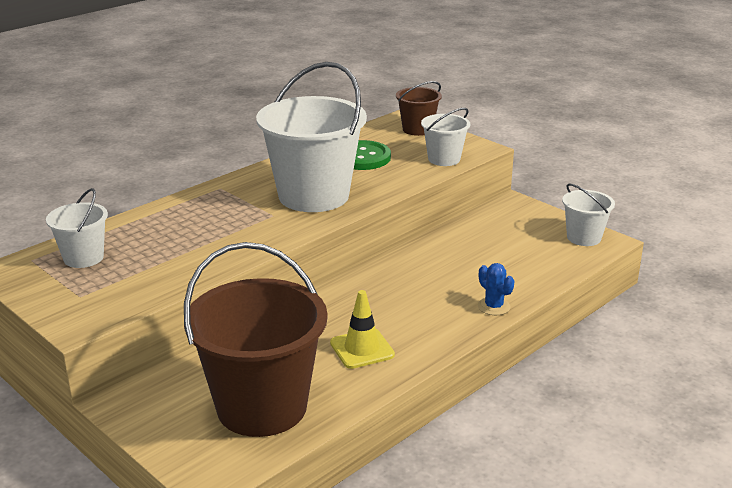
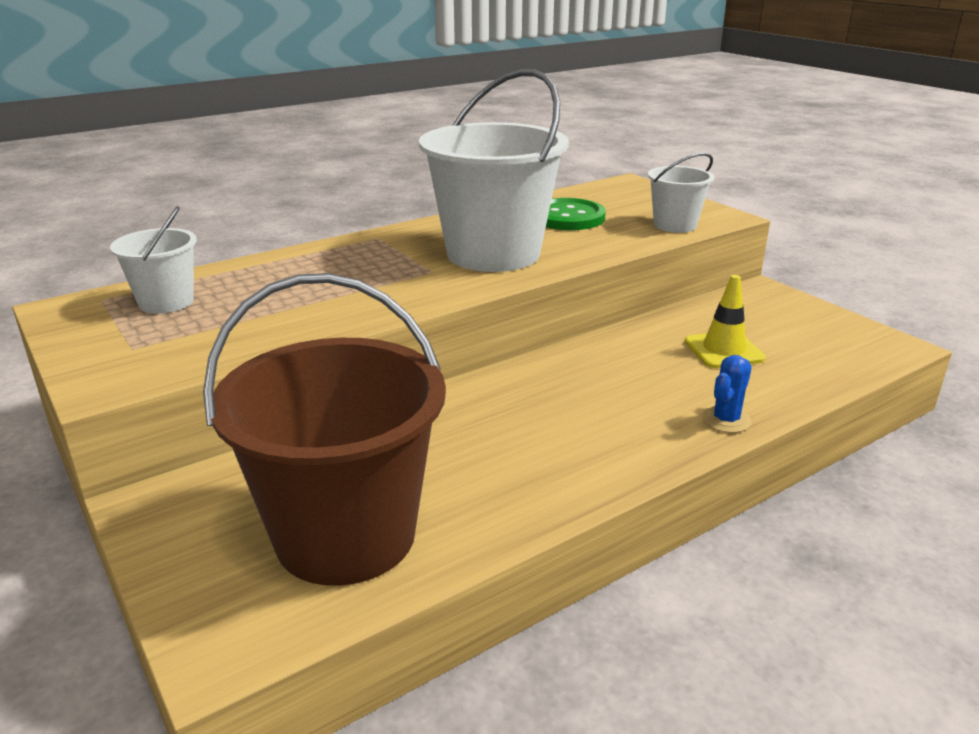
camera: 10 degrees right, 0 degrees up
(362, 349) = (520, 462): yellow traffic cone -> yellow traffic cone (723, 350)
(417, 129) = (645, 193): brown bucket -> none
(493, 306) = (726, 420): blue cactus -> blue cactus turned 60 degrees clockwise
(584, 237) = (862, 339): white bucket -> none

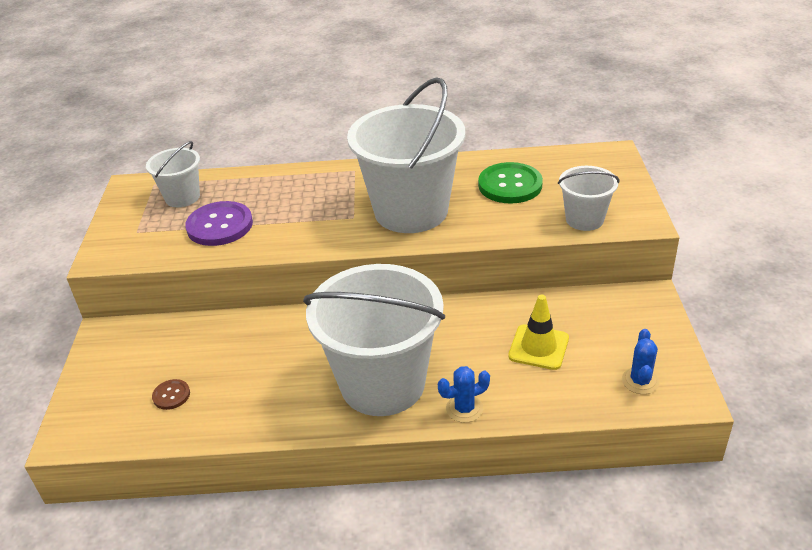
camera: 35 degrees right, 10 degrees up
(261, 314) = (220, 225): none -> purple button
(345, 535) = (171, 395): brown bucket -> brown button
(611, 428) = (382, 384): none -> white bucket
(844, 347) = (640, 381): none -> blue cactus

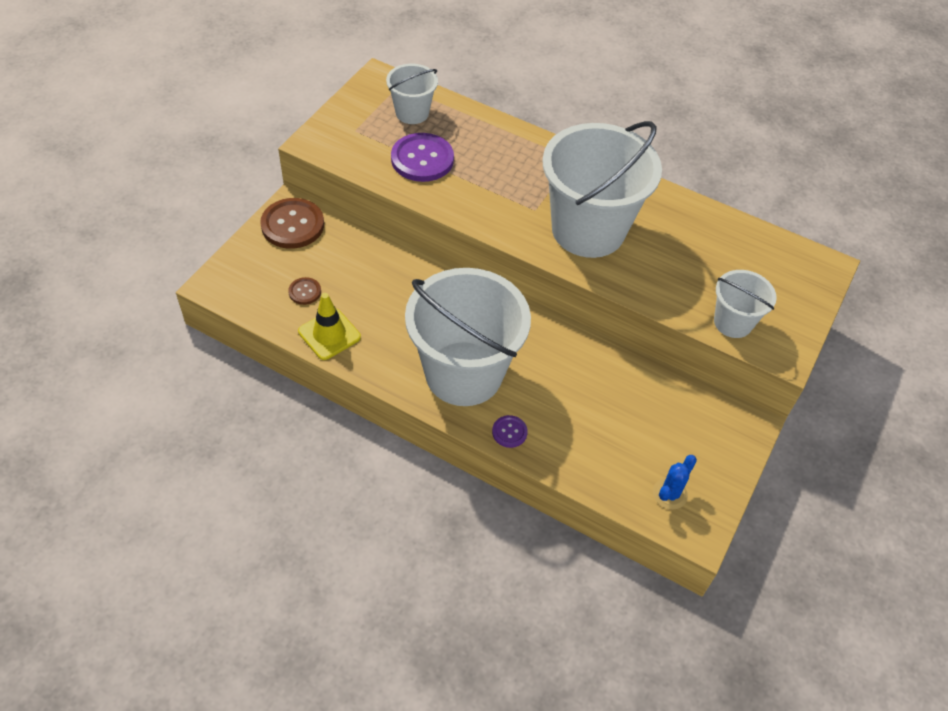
camera: 25 degrees right, 15 degrees up
(117, 346) = (292, 225): none -> brown button
(464, 408) = (509, 432): blue cactus -> purple button
(510, 185) = (697, 249): green button -> none
(538, 347) = (612, 414): yellow traffic cone -> yellow traffic cone (329, 334)

